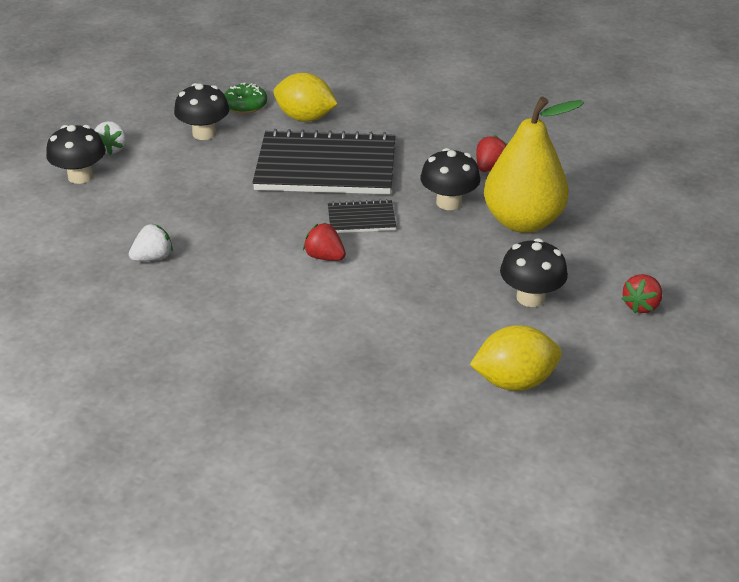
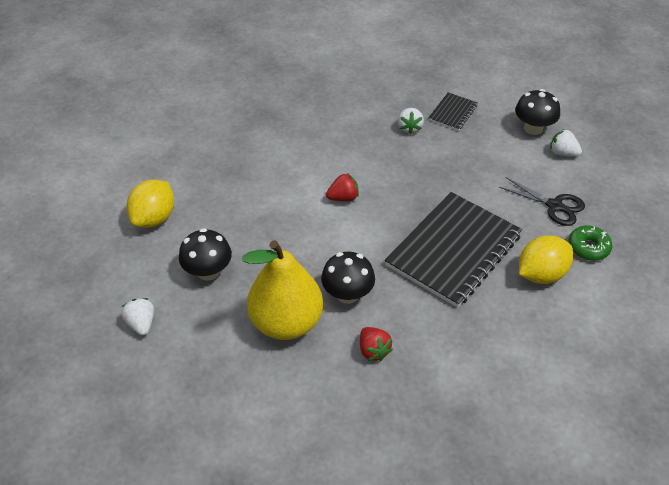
camera: 125 degrees right, 10 degrees up
(204, 133) = (554, 206): black mushroom -> black scissors
(361, 218) = (369, 236): black notebook -> black notebook (452, 112)
(641, 306) = (141, 324): red strawberry -> white strawberry

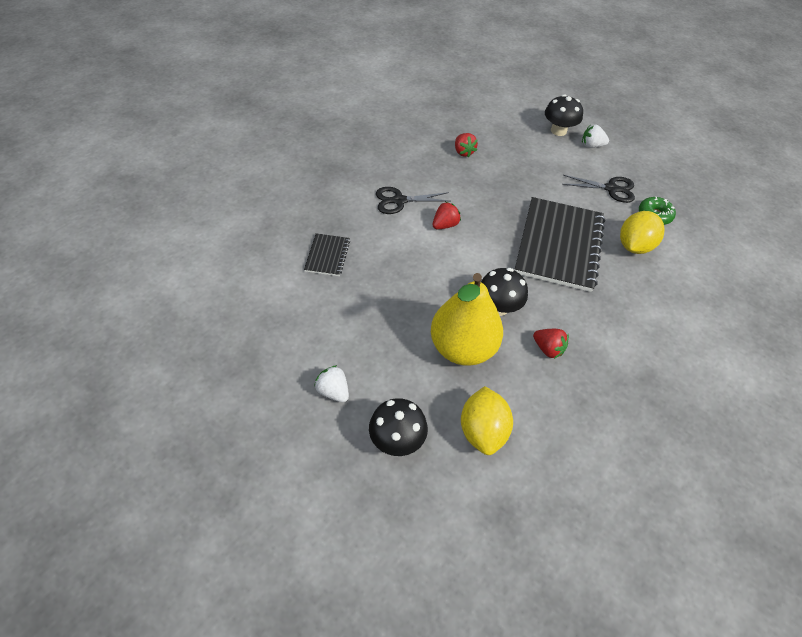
camera: 25 degrees left, 5 degrees up
(154, 218) = (287, 289): yellow lemon -> yellow lemon (482, 431)
(208, 271) = (366, 323): black mushroom -> black mushroom (397, 440)
(311, 162) = (399, 201): none -> black scissors
(409, 128) = (463, 152): white strawberry -> red strawberry
(452, 112) = (490, 132): black notebook -> black notebook (327, 256)

